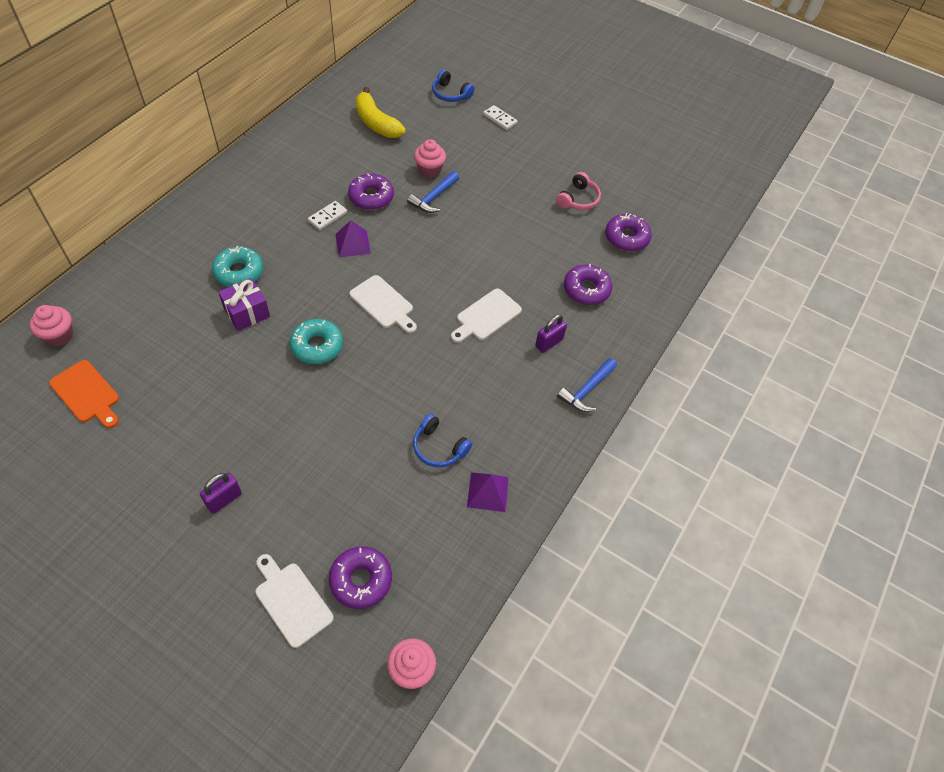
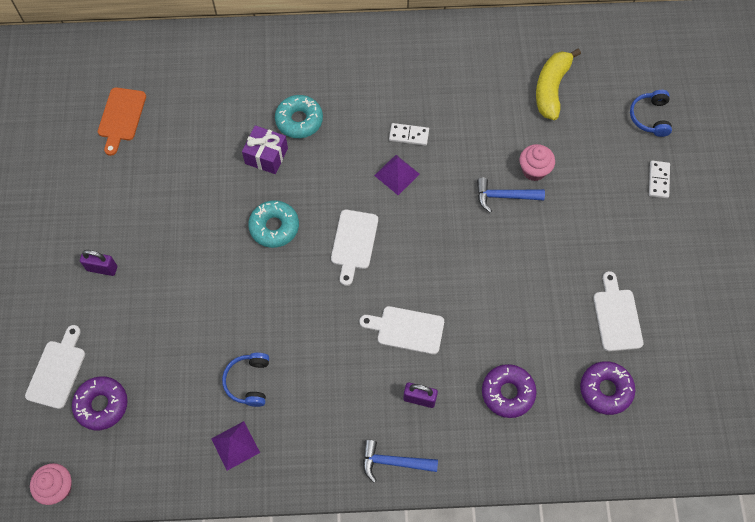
camera: 60 degrees right, 10 degrees up
(59, 336) = (153, 61): pink cupcake -> none
(371, 197) = (460, 150): purple donut -> none
(578, 199) = (616, 316): pink headphones -> white cutting board

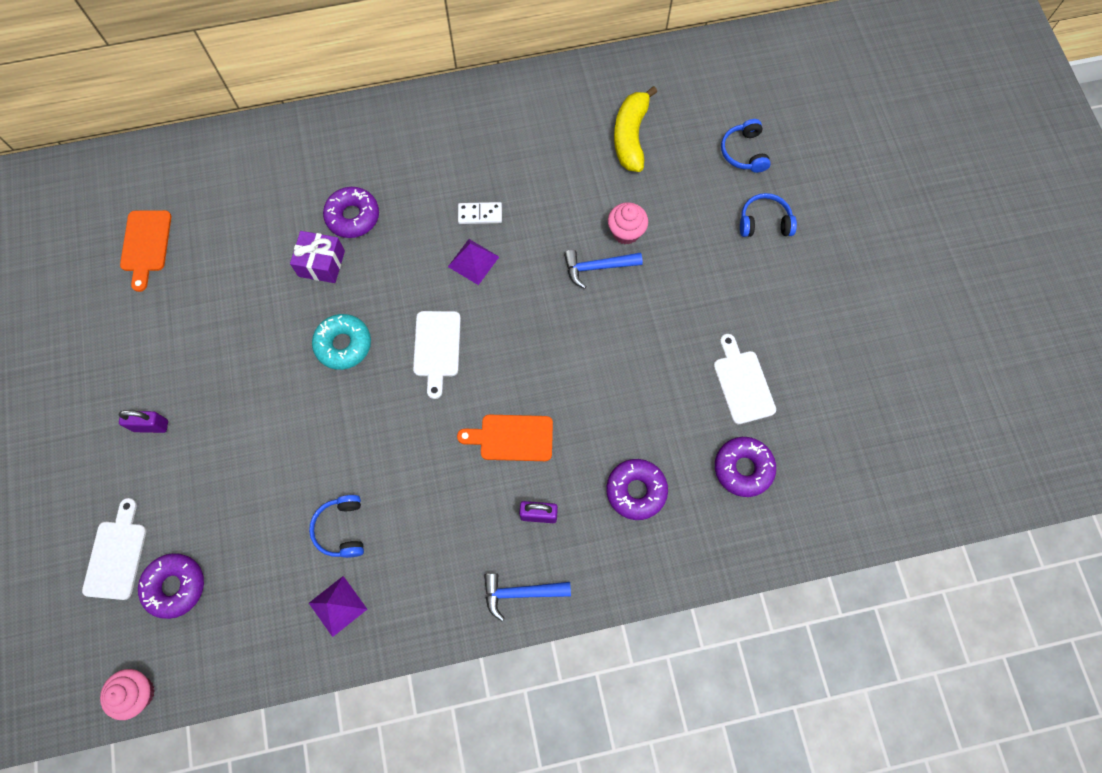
camera: 10 degrees left, 5 degrees up
(299, 120) = (353, 216): turquoise donut -> purple donut
(406, 329) = (512, 438): white cutting board -> orange cutting board
(658, 180) = (764, 222): white domino -> blue headphones

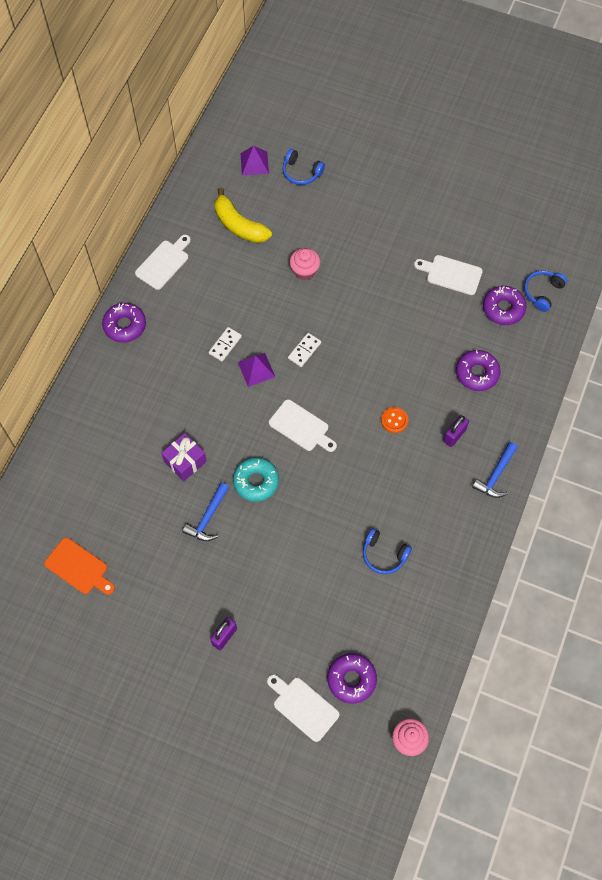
camera: 55 degrees left, 5 degrees down
(337, 606) = (433, 585): purple pyramid -> purple pyramid (254, 163)
(353, 216) = (164, 422): purple donut -> purple donut (125, 326)
(512, 438) = (394, 420): orange cutting board -> orange button
(530, 293) = (304, 350): none -> white domino
(532, 99) = (164, 263): none -> white cutting board
(597, 267) = (316, 302): blue hammer -> blue hammer (208, 517)
(764, 222) = (357, 193): blue headphones -> blue headphones (542, 292)

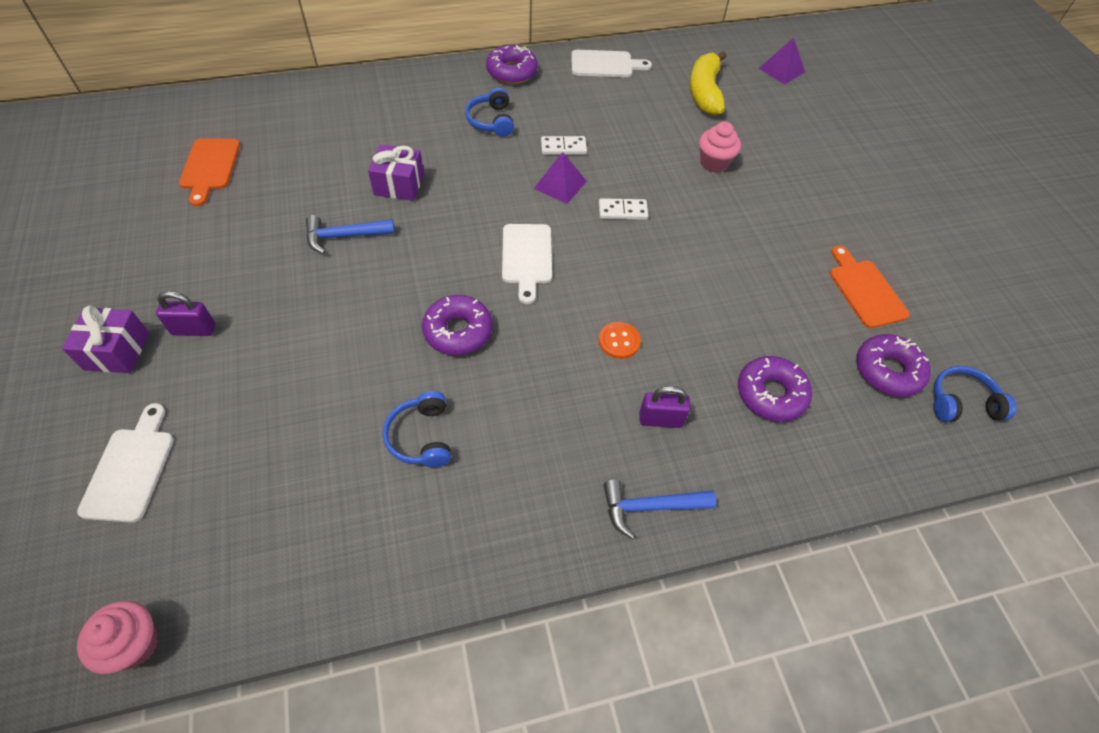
camera: 50 degrees right, 10 degrees down
(210, 685) = (117, 351): none -> purple gift
(256, 482) = (422, 254): turquoise donut -> none
(301, 172) = (816, 105): blue headphones -> blue headphones (491, 121)
(351, 679) = (203, 505): purple donut -> purple donut (458, 331)
(451, 274) = (865, 290): white cutting board -> orange cutting board

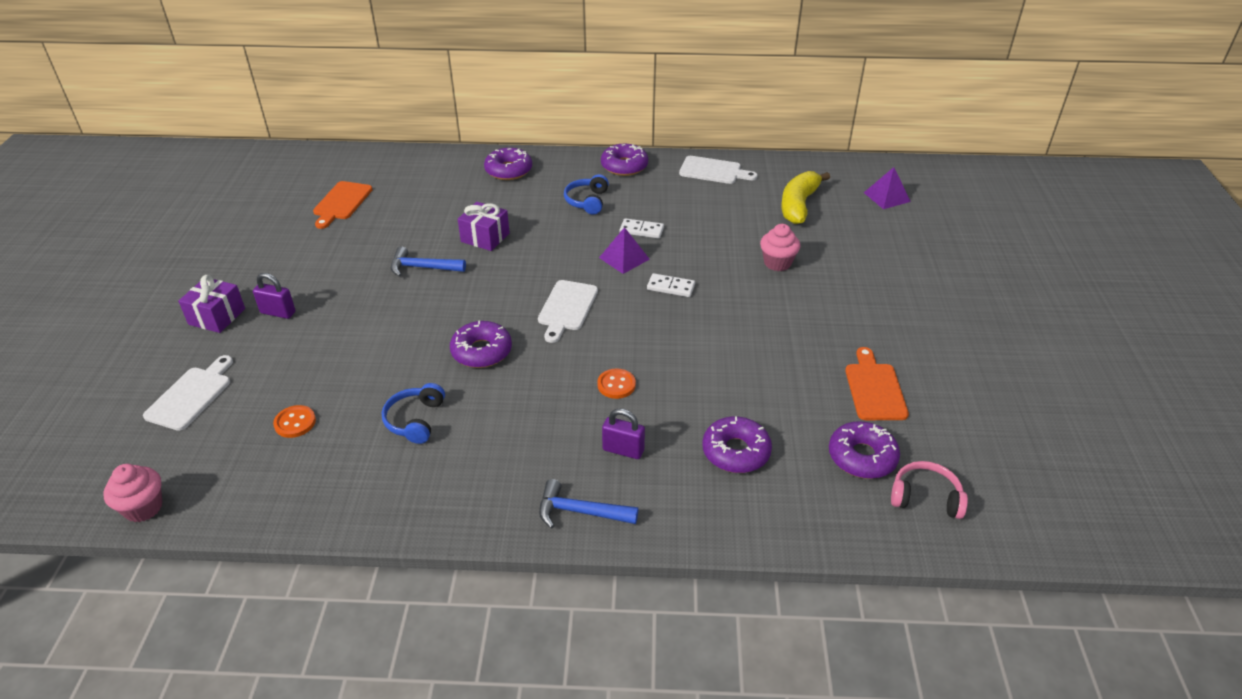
camera: 20 degrees right, 15 degrees down
(280, 475) = (295, 423): none -> orange button
(389, 95) = (508, 170): none -> purple donut
(961, 402) = (925, 497): blue headphones -> pink headphones

